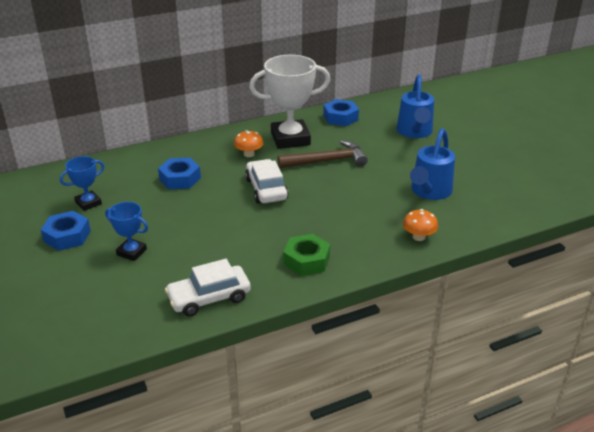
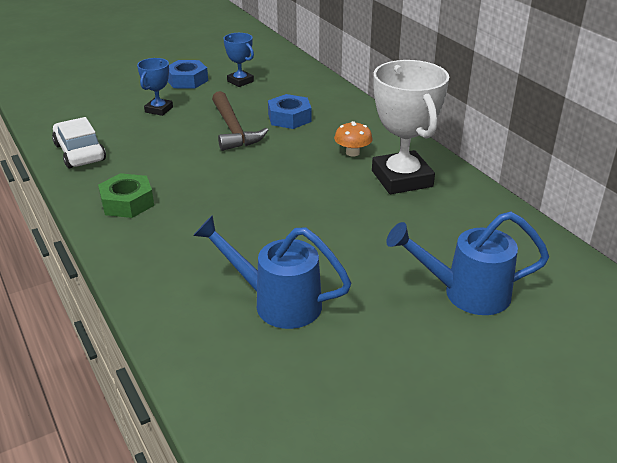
camera: 85 degrees right, 0 degrees up
(266, 189) = (273, 169): white car -> none
(327, 161) = (349, 209): brown hammer -> brown hammer (233, 129)
(340, 117) = (484, 217): blue nut -> none
(418, 237) = (162, 288): orange mushroom -> none

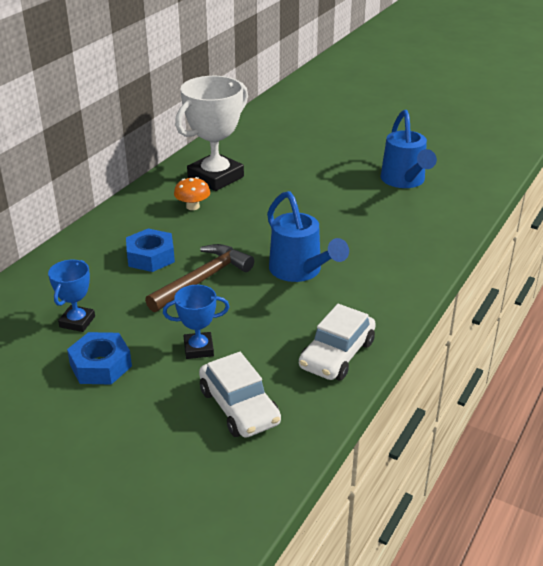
camera: 120 degrees left, 0 degrees up
(90, 108) = (239, 407): none -> white car
(127, 203) = (379, 281): green nut -> none
(466, 293) = (325, 133): blue watering can -> blue watering can (300, 271)

